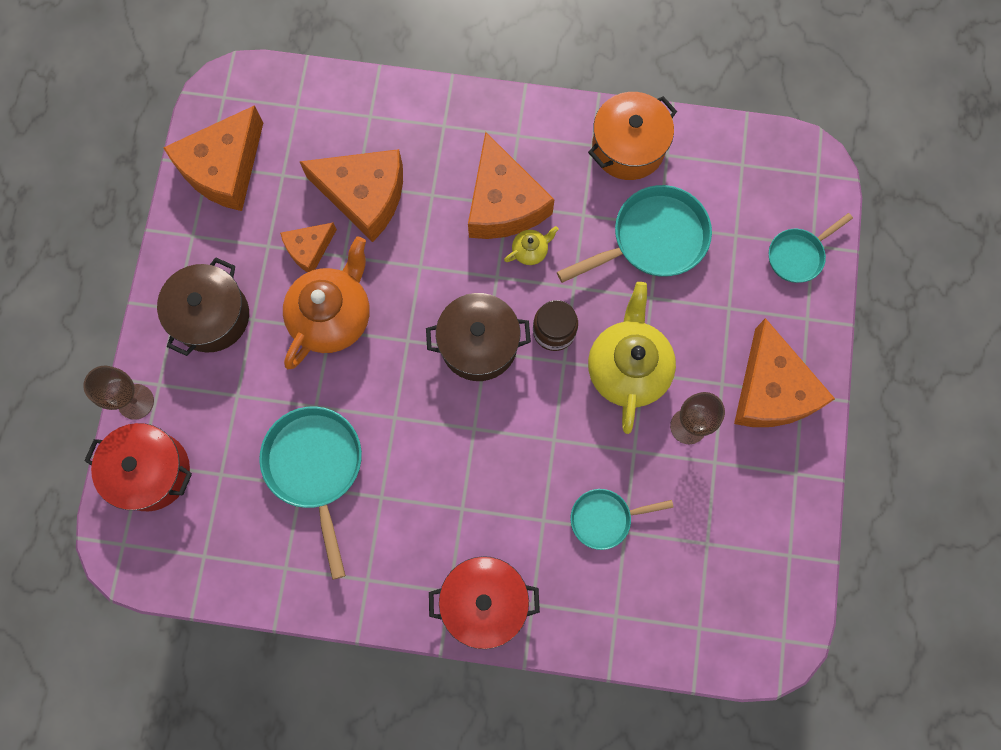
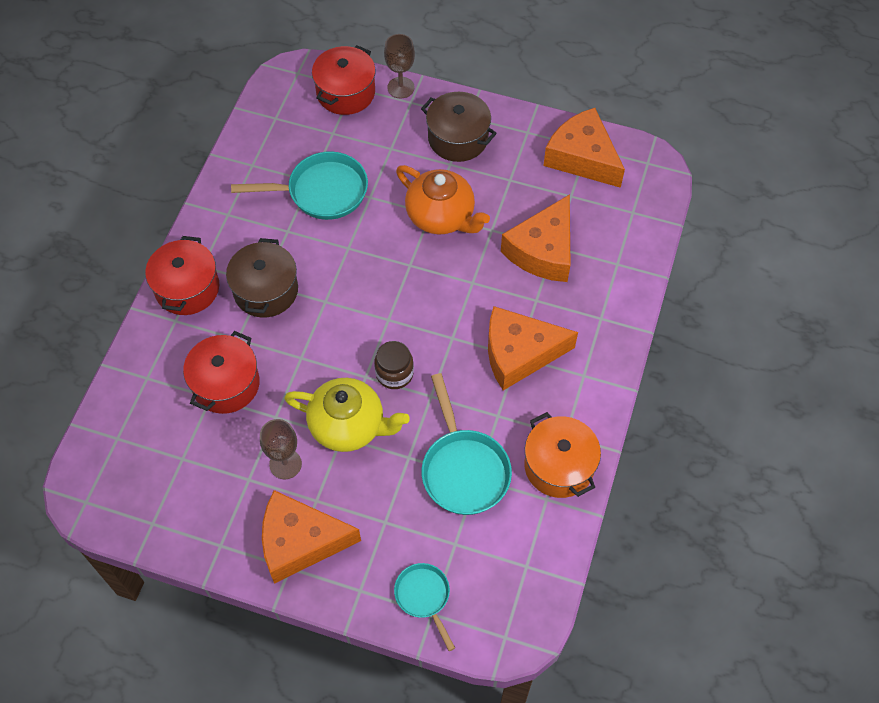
camera: 100 degrees right, 15 degrees down
(309, 249) = (502, 207): orange cheese -> none
(479, 344) = (395, 315): brown pot -> brown pot (266, 290)
(530, 251) = (471, 367): yellow teapot -> none
(605, 518) = (226, 384): turquoise pan -> red pot

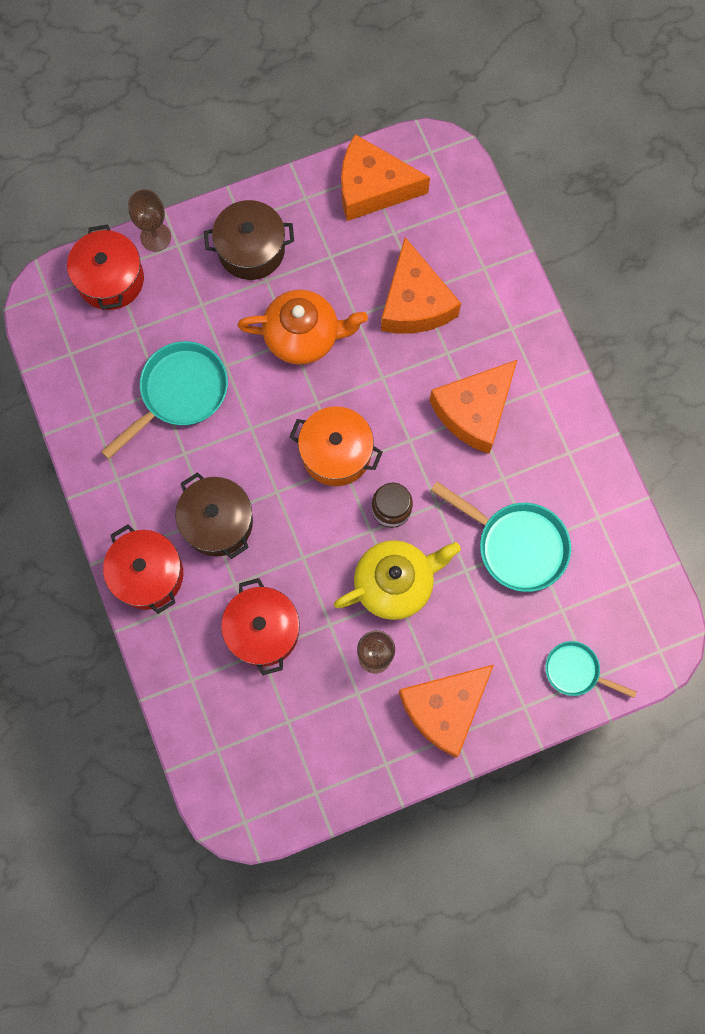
camera: 40 degrees left, 15 degrees up
(559, 466) = (585, 482): orange pot -> orange pot (336, 453)

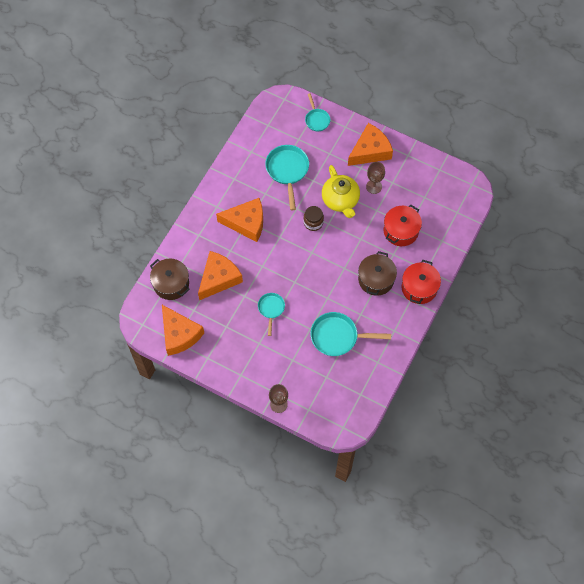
camera: 130 degrees left, 10 degrees down
(110, 279) = (314, 406): red pot -> none
(251, 250) = (250, 360): brown pot -> brown pot (171, 284)
(303, 336) = (271, 309): orange teapot -> turquoise pan
(336, 453) = (309, 259): orange pot -> none
(395, 583) = (340, 200): yellow teapot -> yellow teapot turned 135 degrees counterclockwise
(444, 708) = (370, 151): orange cheese -> orange cheese turned 45 degrees counterclockwise

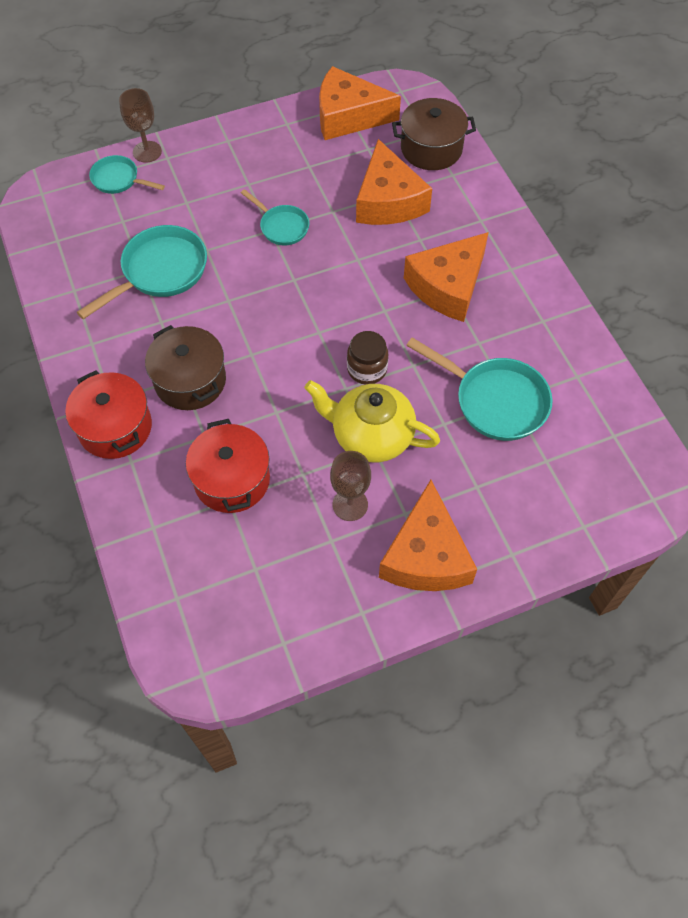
camera: 130 degrees right, 5 degrees down
(317, 120) = (565, 518): turquoise pan -> turquoise pan (118, 179)

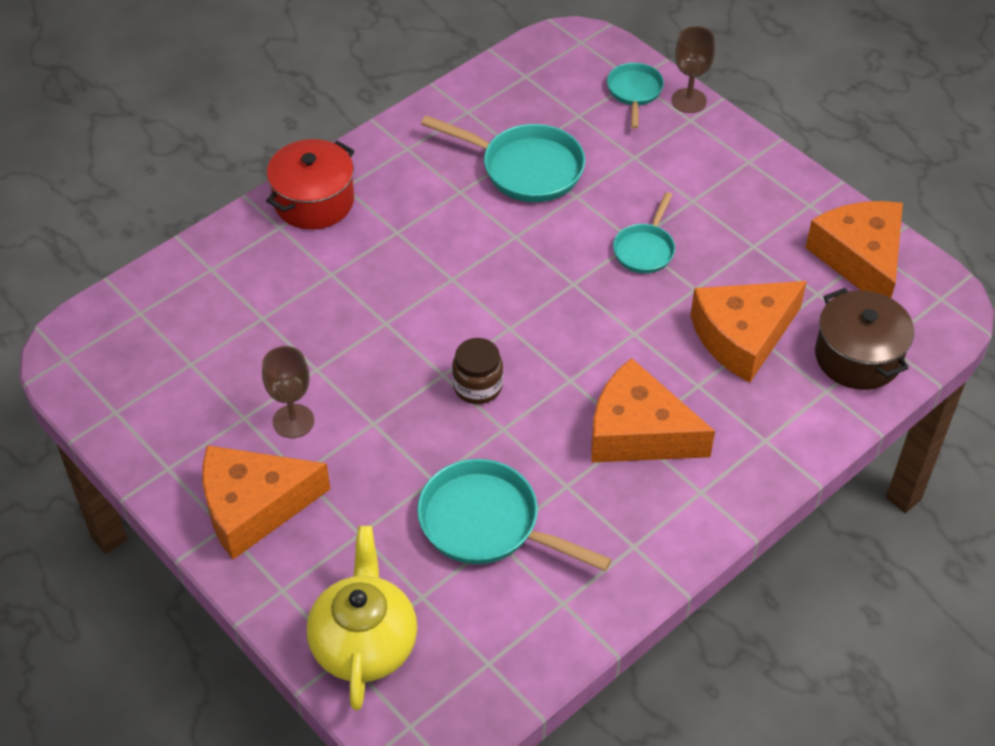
camera: 70 degrees right, 10 degrees down
(190, 381) = (395, 240): brown pot -> none
(232, 480) = (287, 312): red pot -> none
(371, 435) = (389, 415): yellow teapot -> yellow teapot (364, 643)
(495, 401) = (487, 523): turquoise pan -> turquoise pan turned 105 degrees clockwise

